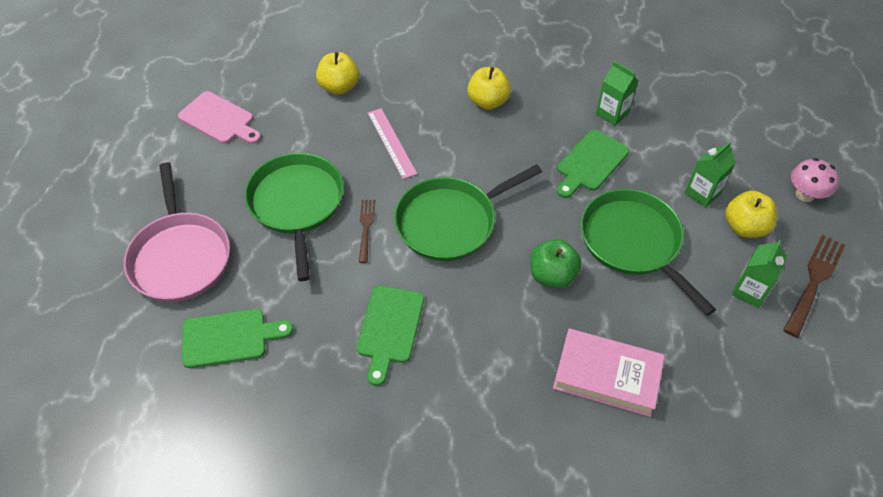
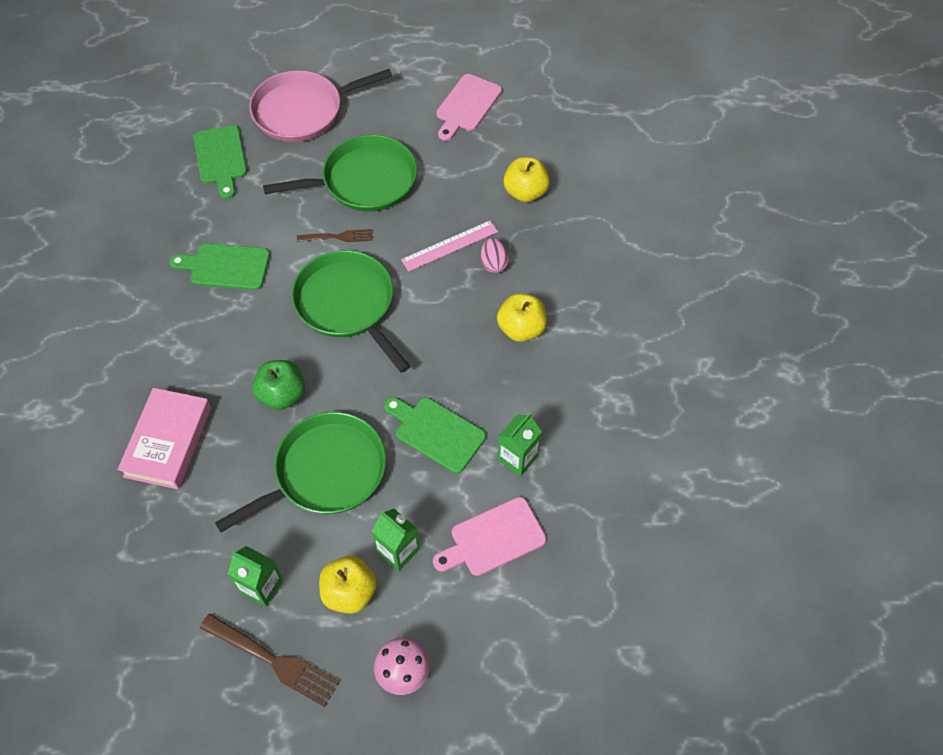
camera: 85 degrees right, 5 degrees up
(417, 114) = (494, 264): none -> pink egg
(684, 133) = (493, 538): none -> pink cutting board

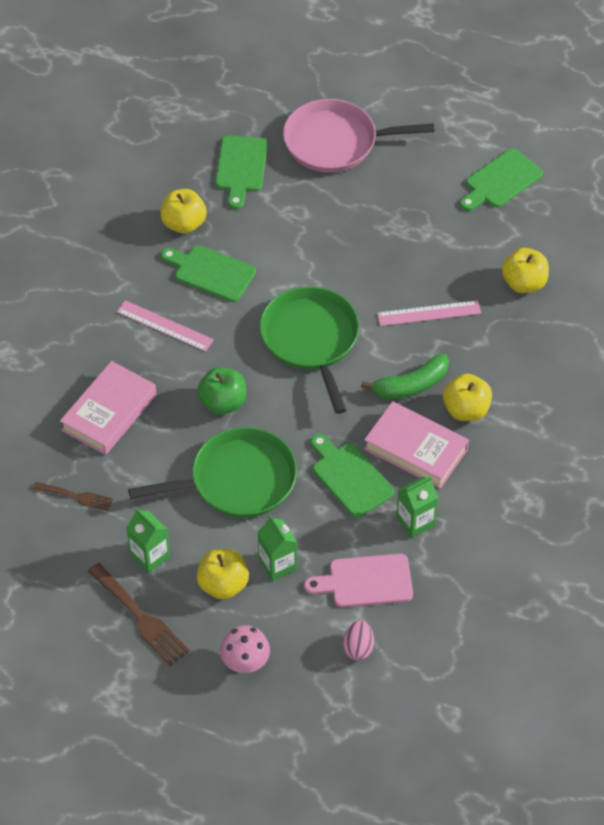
camera: 20 degrees right, 5 degrees down
(183, 227) = (184, 224): none -> yellow apple
(197, 333) = (165, 325): none -> pink ruler
(338, 237) = (325, 274): brown fork -> brown fork (76, 496)
(364, 181) = (370, 228): green pan -> none
(460, 320) = (411, 385): none -> green banana
(467, 105) = (500, 181): pink cutting board -> green cutting board
(489, 383) = (415, 449): none -> pink book
(494, 264) = (464, 342): pink egg -> pink egg (358, 648)

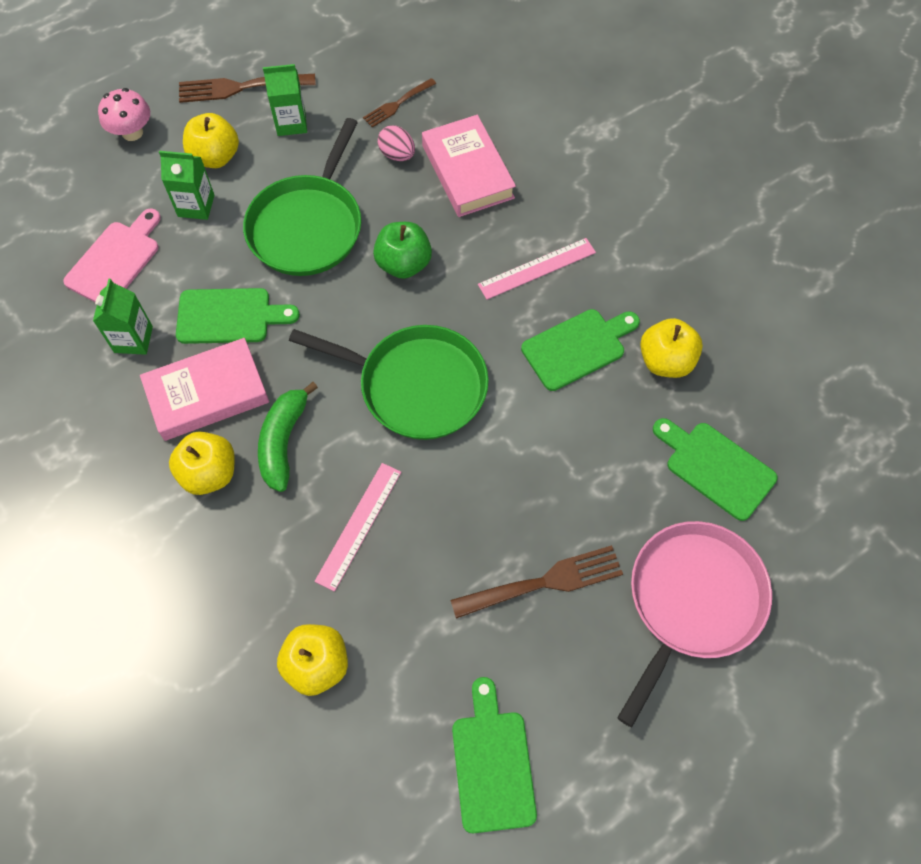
camera: 125 degrees right, 10 degrees up
(358, 648) = (63, 215): pink egg -> pink egg (397, 154)
(384, 209) = (544, 582): none -> brown fork

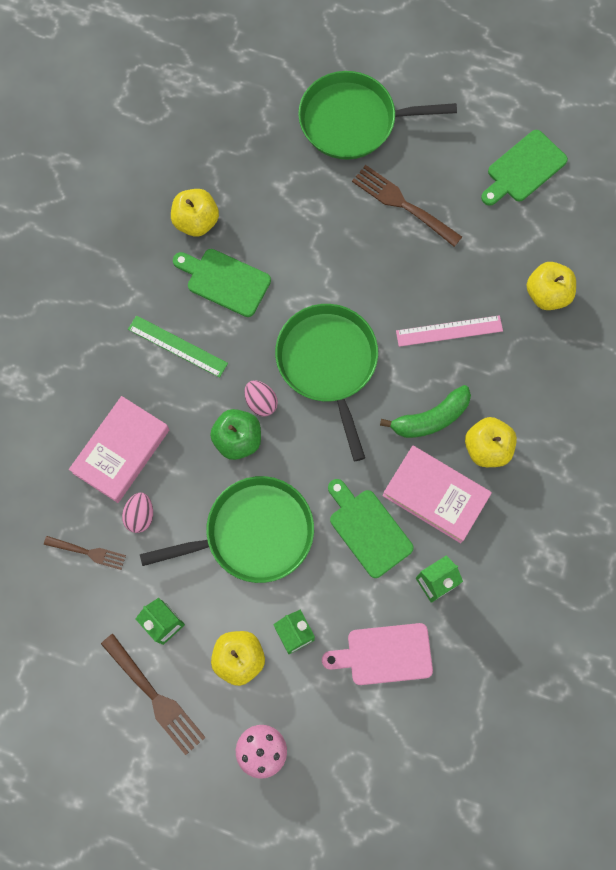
camera: 125 degrees left, 10 degrees up
(424, 304) = (261, 402): none -> pink egg
(537, 268) = (177, 346): pink ruler -> green ruler
(692, 601) = (353, 121): pink pan -> green pan
(716, 467) = (255, 152): green cutting board -> none

